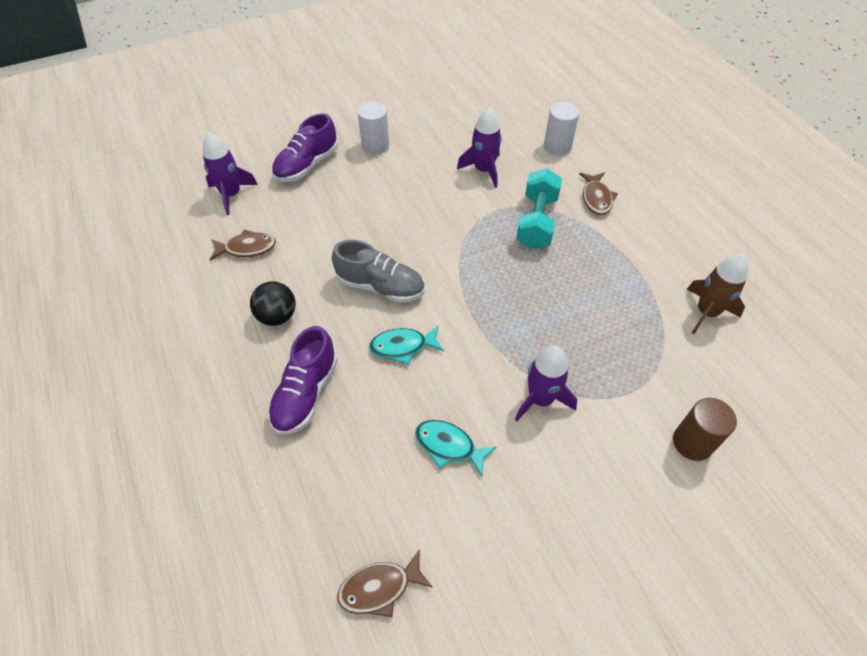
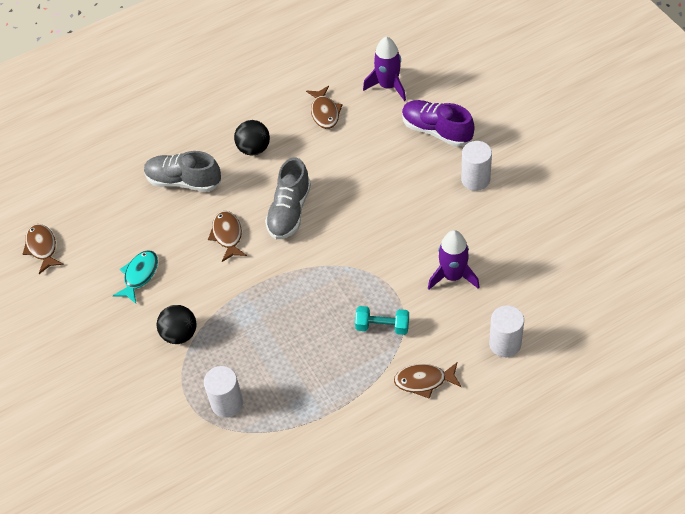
camera: 90 degrees right, 0 degrees up
(306, 393) = (184, 181): purple shoe -> grey shoe
(403, 347) = (227, 235): turquoise fish -> brown fish
(537, 222) = (382, 326): turquoise dumbbell -> turquoise dumbbell, size x0.64
(541, 399) = (180, 334): purple rocket -> black ball
(631, 353) = (227, 403): none -> white cylinder
(692, 442) = (140, 443): brown cylinder -> none
(706, 312) = (276, 471): brown rocket -> none

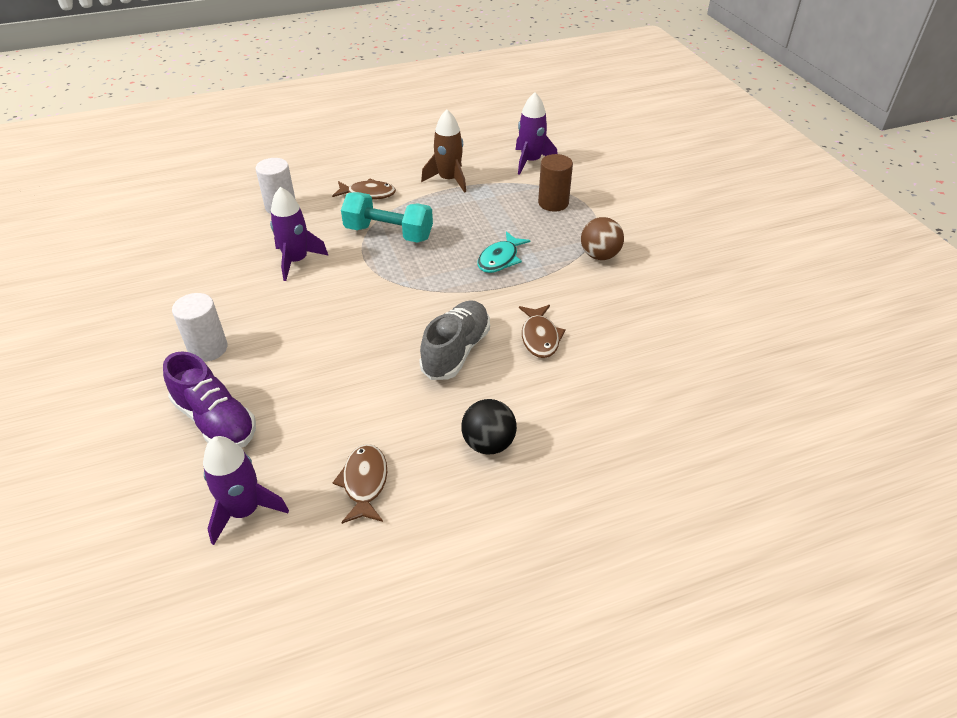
camera: 175 degrees left, 10 degrees down
(42, 247) = (786, 362): brown fish -> none
(139, 275) = (650, 313): turquoise fish -> turquoise fish (500, 259)
(180, 334) = (599, 255): black ball -> brown ball
(184, 181) = (597, 414): grey shoe -> none
(227, 403) = (553, 203): white cylinder -> brown cylinder
(258, 475) = (530, 161): none -> purple rocket
(344, 422) = (449, 180): none -> brown rocket
(382, 326) = (389, 233): turquoise dumbbell -> turquoise dumbbell, size x1.57

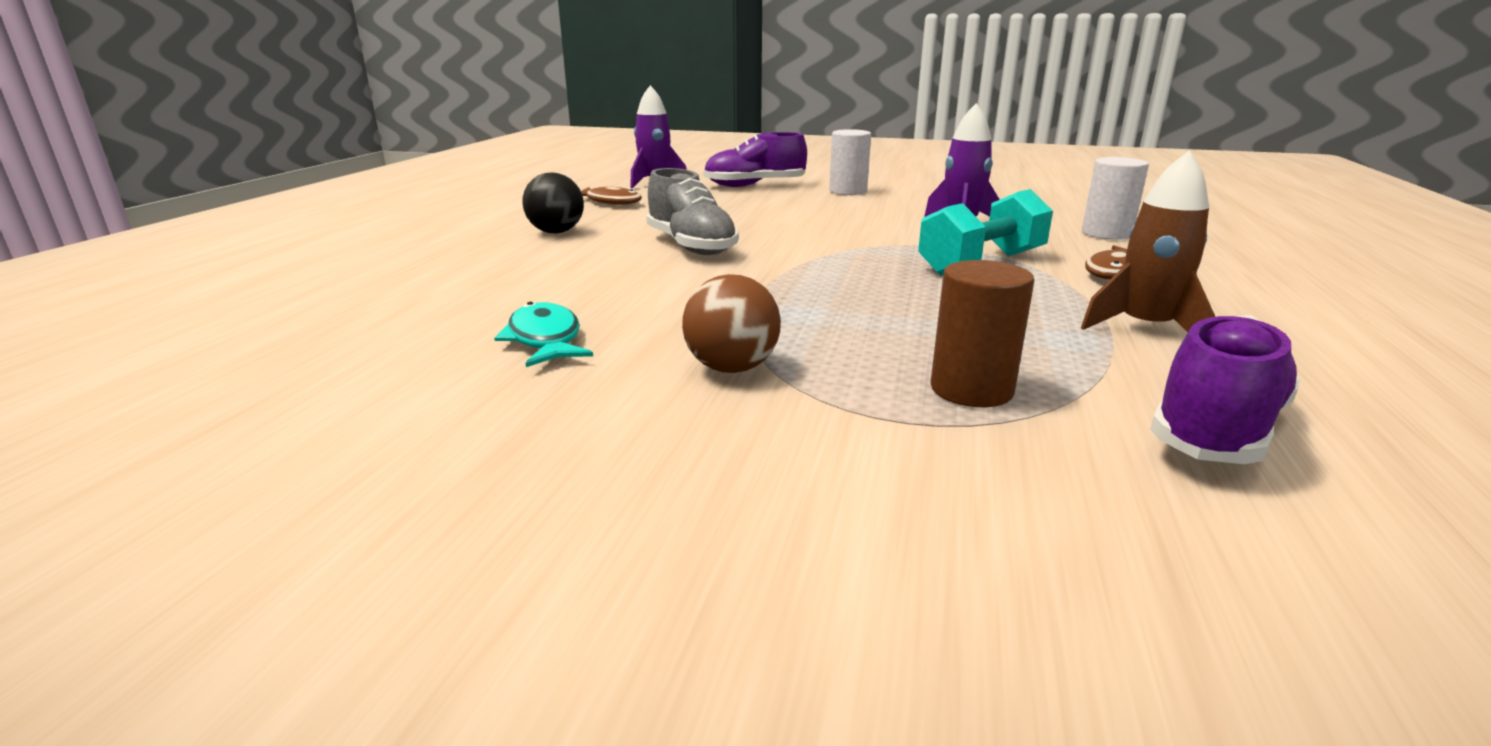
camera: 125 degrees right, 20 degrees down
(500, 259) = (831, 301): turquoise fish -> turquoise fish (545, 340)
(530, 161) = (1216, 429): purple rocket -> purple shoe
(540, 337) = (635, 279): brown fish -> none

